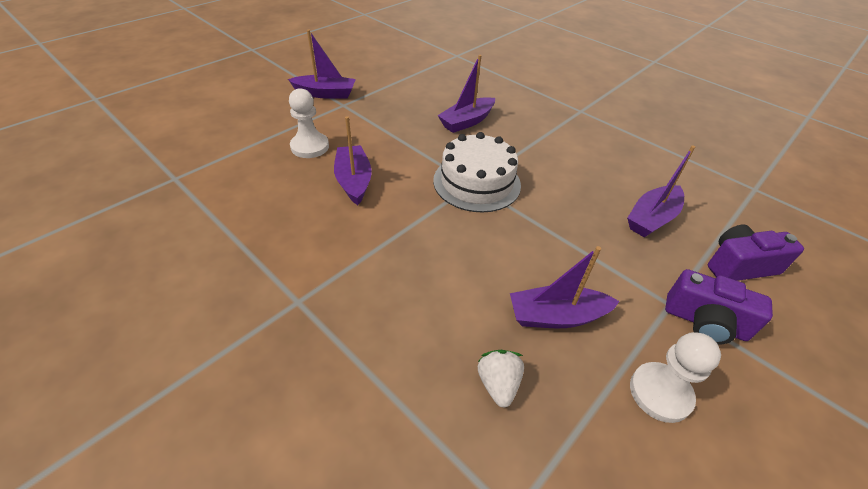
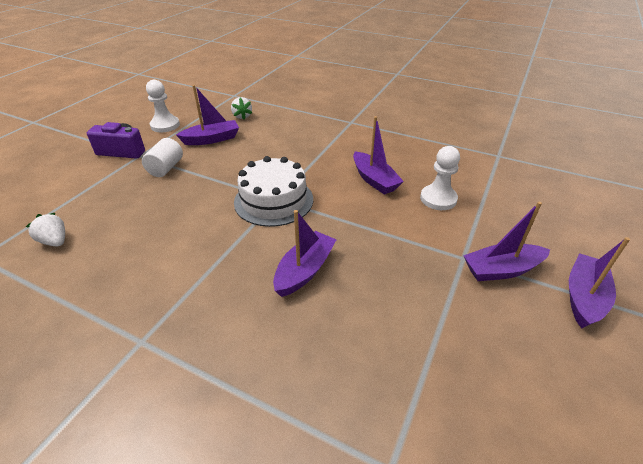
camera: 165 degrees right, 5 degrees down
(616, 263) = (166, 168): none -> white cylinder
(652, 218) = (120, 203): purple boat -> purple boat (584, 297)
(693, 189) = (55, 241): none -> white strawberry
(739, 266) = (70, 183): purple camera -> none

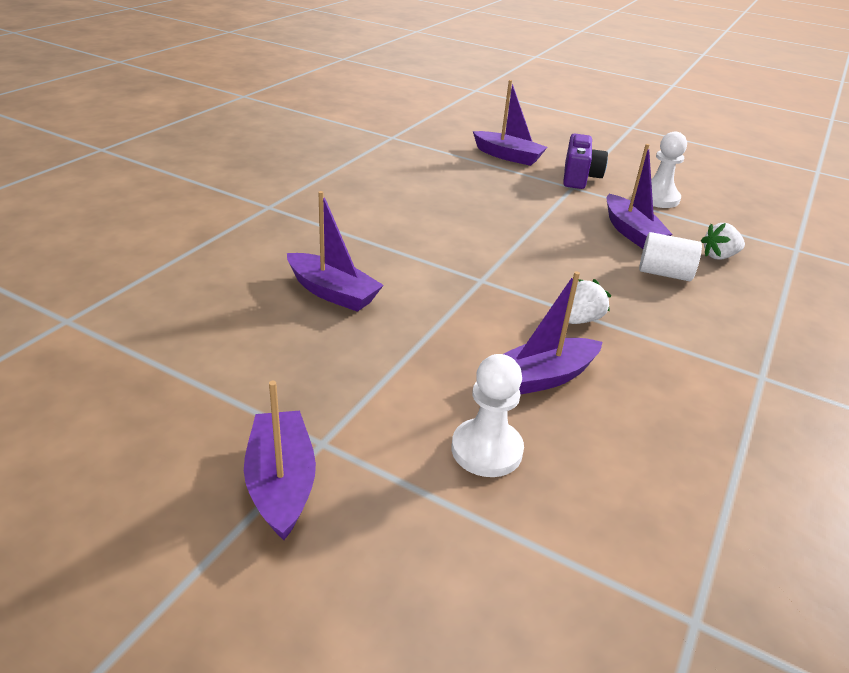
camera: 90 degrees right, 5 degrees down
(55, 241) = (409, 161): white strawberry -> white strawberry (581, 319)
(166, 168) = (546, 204): white cylinder -> white cylinder (664, 273)
(273, 200) = (477, 277): white cake -> none
(584, 297) = (182, 579): purple boat -> purple boat (508, 156)

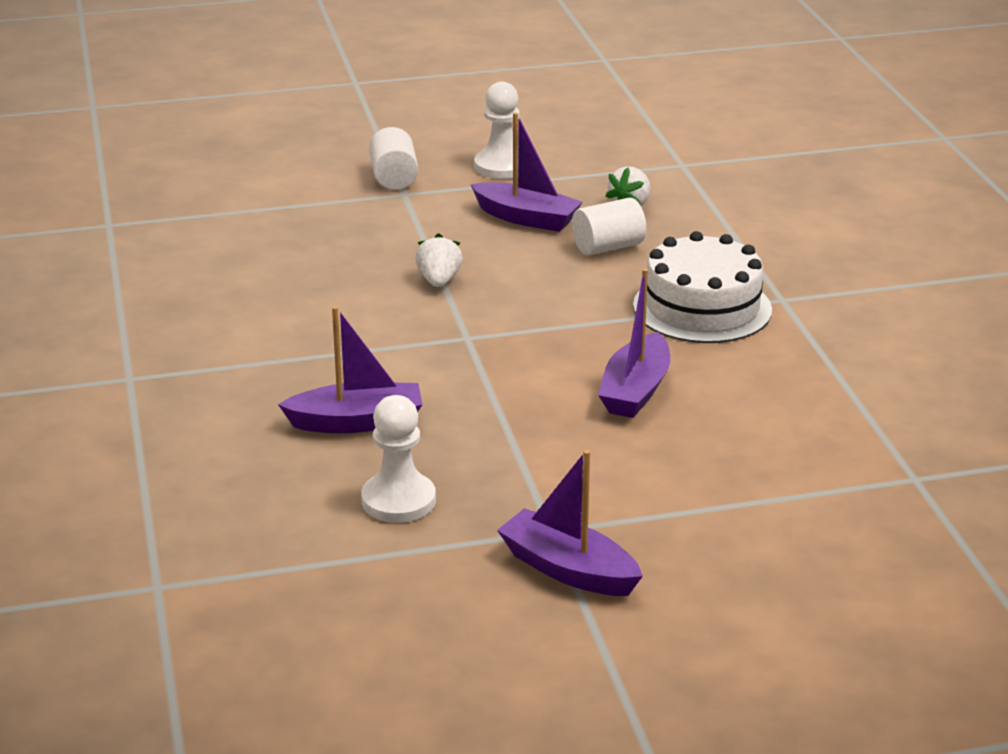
camera: 40 degrees left, 5 degrees down
(486, 450) = (671, 463): white pawn -> white pawn (398, 501)
(508, 156) = (282, 187): purple boat -> none
(579, 177) = (394, 178): purple camera -> white cylinder
(581, 319) = (599, 327): white strawberry -> white strawberry (439, 281)
(682, 347) = (702, 308): none -> white cake

